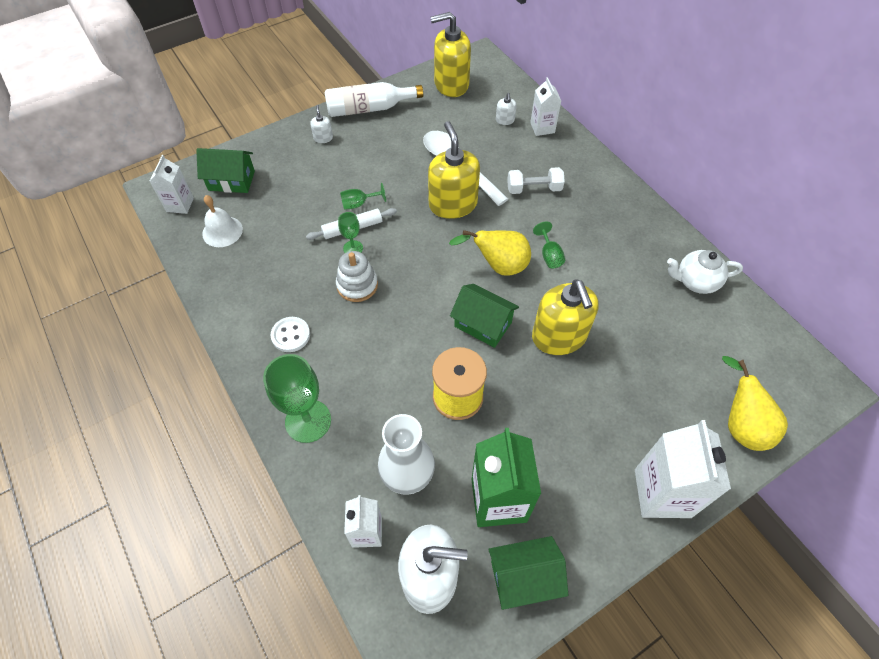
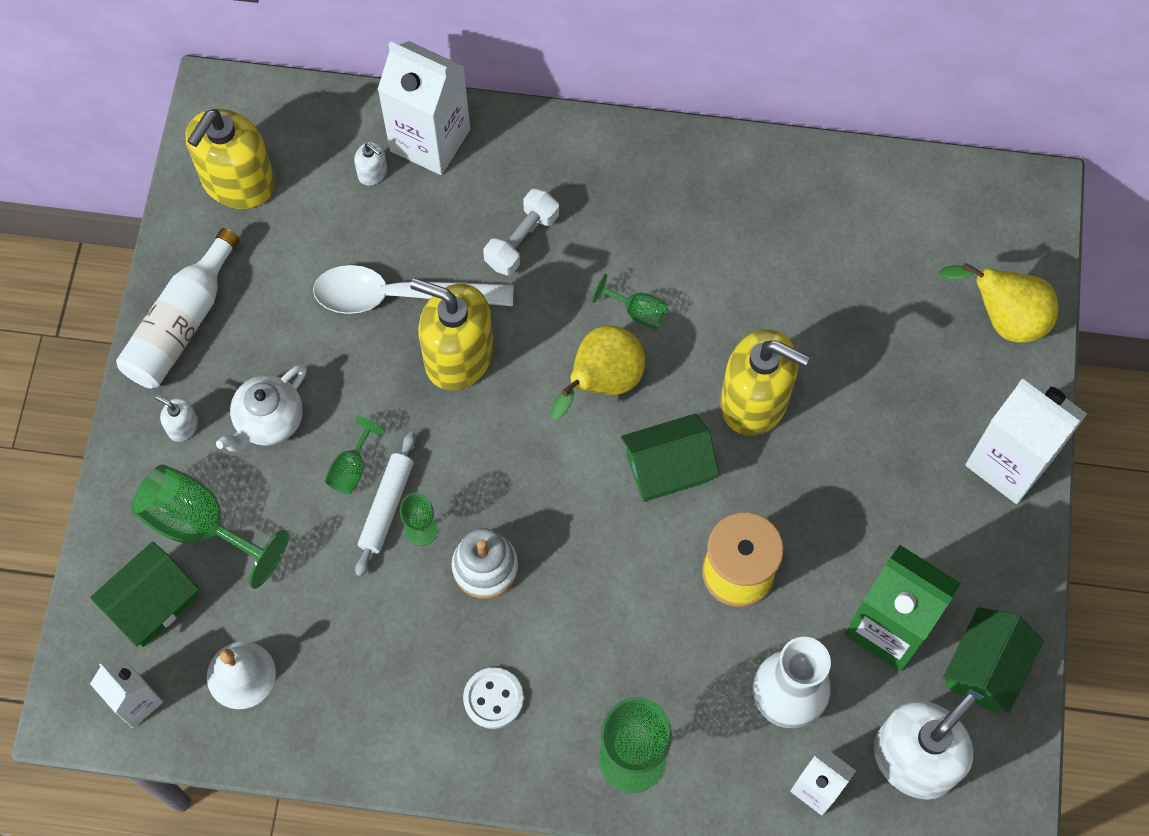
camera: 50 degrees left, 10 degrees up
(282, 172) = (200, 525): none -> green goblet
(542, 128) = (430, 140): white carton -> white carton, size x1.73
(695, 281) = (810, 192): white teapot -> white teapot (269, 421)

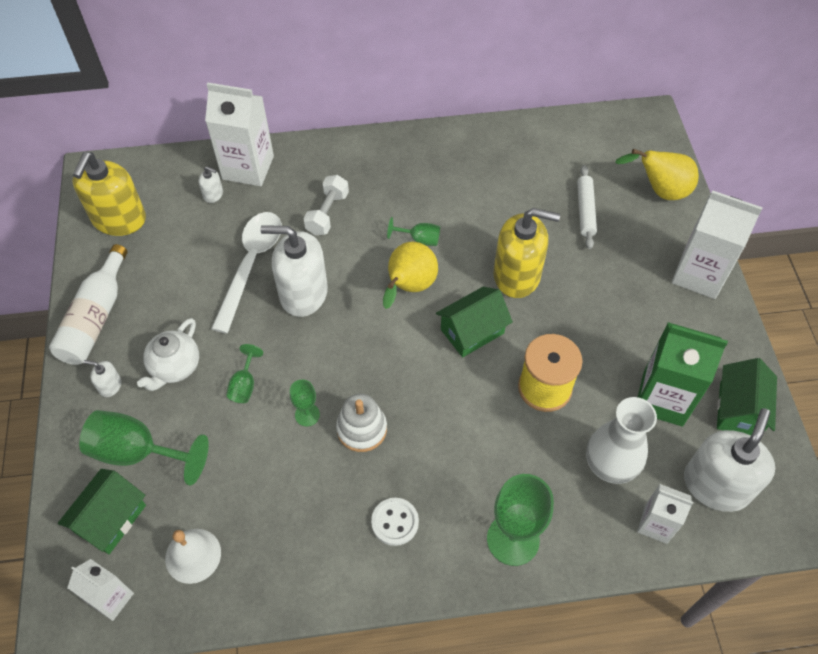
camera: 15 degrees left, 10 degrees down
(387, 506) = (277, 405): white rolling pin -> white rolling pin (585, 210)
(399, 296) = (251, 265): white spoon -> white spoon turned 120 degrees clockwise
(458, 355) = (303, 293): yellow soap dispenser -> white soap dispenser

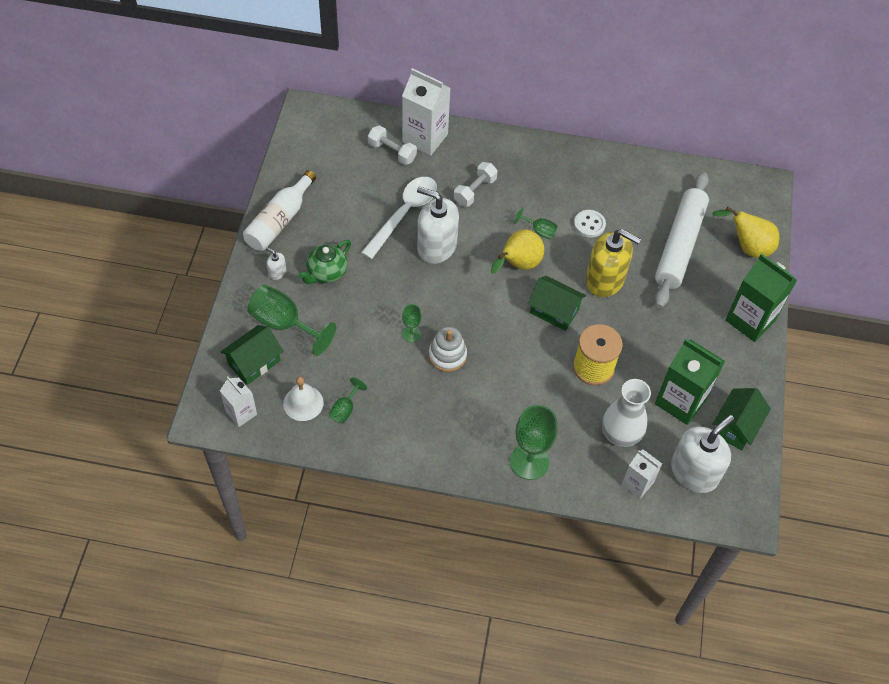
camera: 15 degrees right, 0 degrees up
(119, 219) = (316, 151): yellow soap dispenser -> none
(175, 367) = (326, 273): white teapot -> green teapot
(213, 194) = (392, 152): white soap dispenser -> white dumbbell
(244, 385) = (372, 300): green goblet -> green goblet (345, 409)
(395, 522) = (449, 424): white button -> white button (589, 224)
(472, 331) = (554, 311): green house -> green house turned 45 degrees clockwise
(585, 210) = (680, 245): white rolling pin -> white rolling pin, size x2.03
(699, 274) = (750, 320): white carton -> green carton

